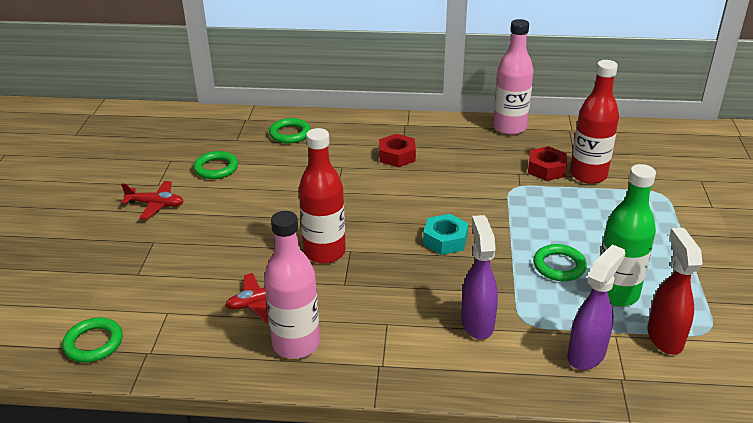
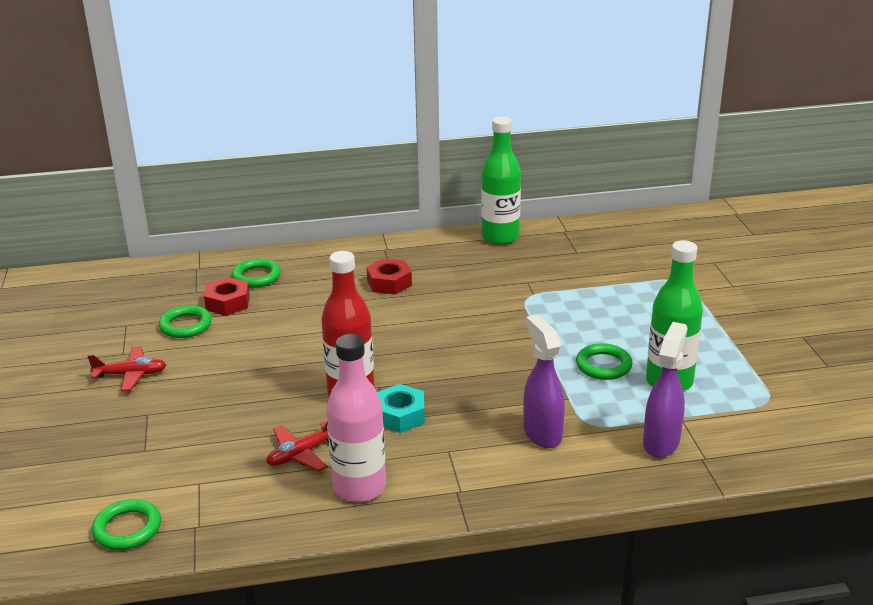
camera: 15 degrees left, 5 degrees down
(445, 240) = (476, 359): turquoise nut -> turquoise nut (400, 415)
(509, 127) = (500, 237): pink bottle -> green bottle
(546, 169) = (555, 273): red nut -> red nut (228, 303)
(588, 175) = (600, 273): red bottle -> none
(664, 337) = (729, 414): red spray bottle -> none

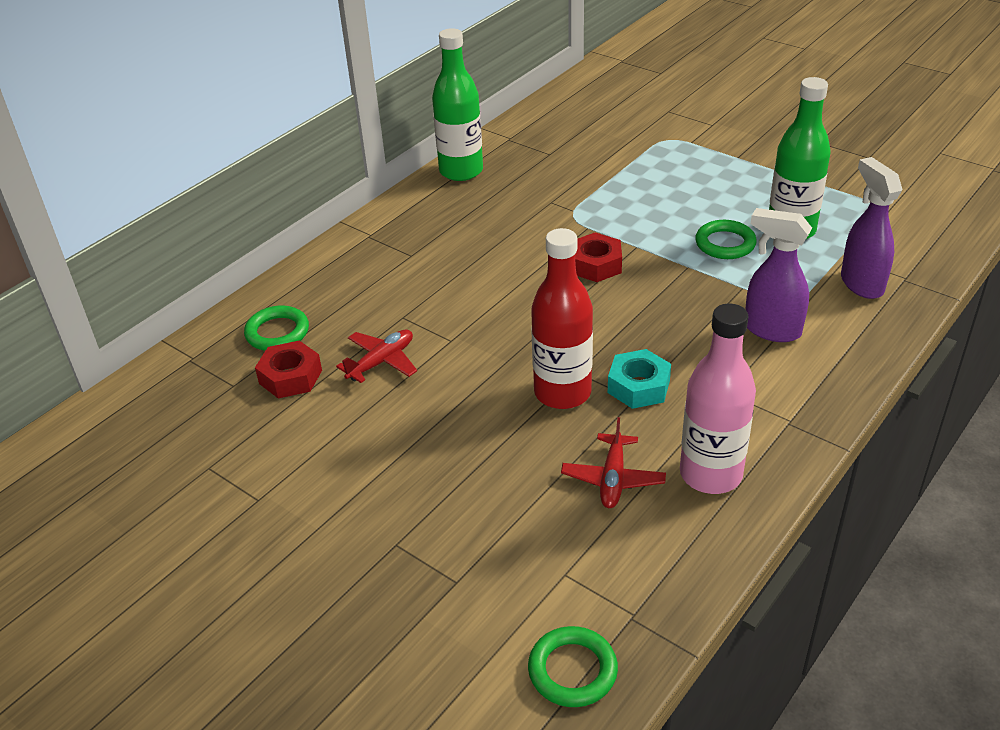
camera: 40 degrees left, 10 degrees up
(131, 375) = (307, 516): red plane -> red plane (381, 362)
(186, 325) = (282, 427): green ring -> none
(389, 283) = (427, 267): red nut -> red nut (595, 265)

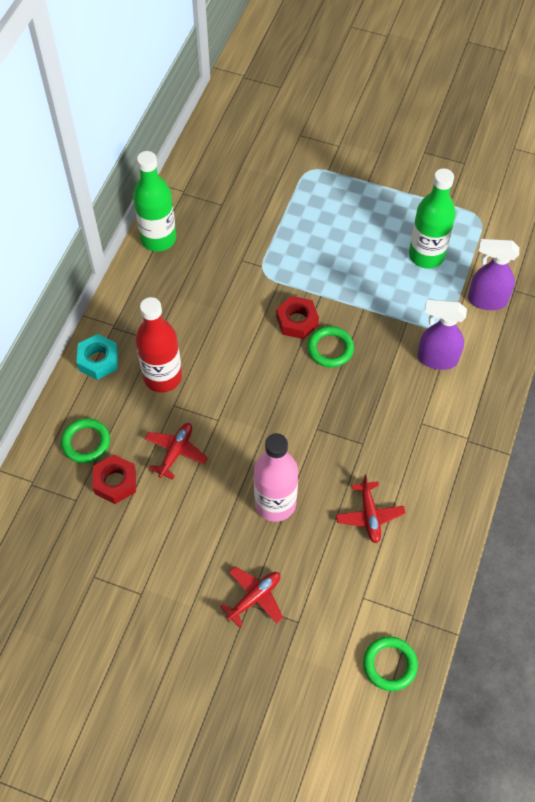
camera: 20 degrees left, 20 degrees up
(407, 538) = (254, 598): none -> red plane
(562, 392) = (313, 450): red bottle -> red bottle (162, 377)
(638, 386) = (362, 432): turquoise nut -> turquoise nut (98, 360)
(710, 474) = (429, 496): pink bottle -> pink bottle (275, 503)
(725, 244) = (383, 279): green ring -> green ring (330, 349)
(861, 284) = (486, 300): purple spray bottle -> purple spray bottle turned 45 degrees counterclockwise

